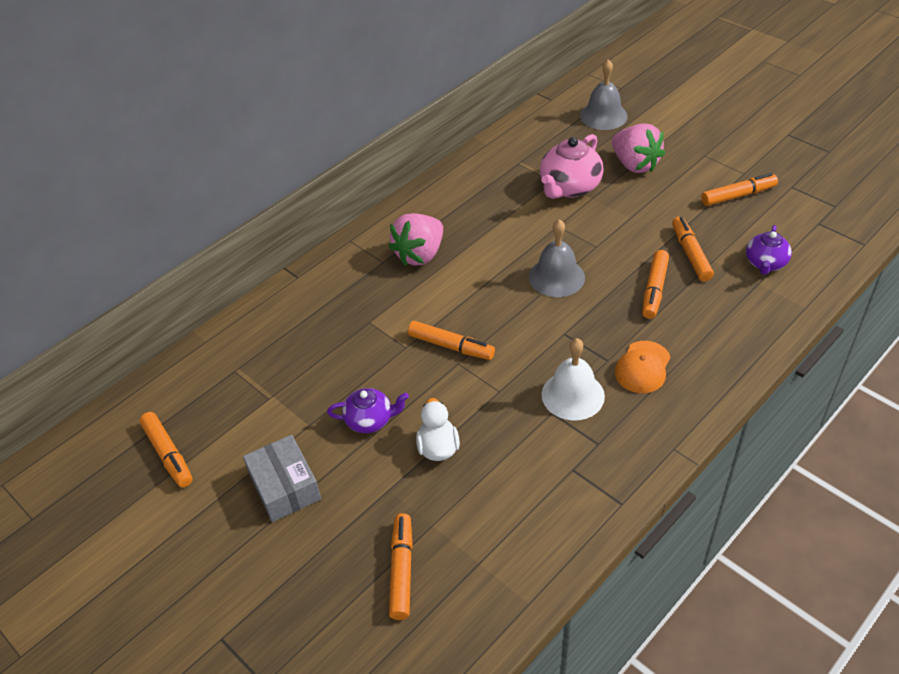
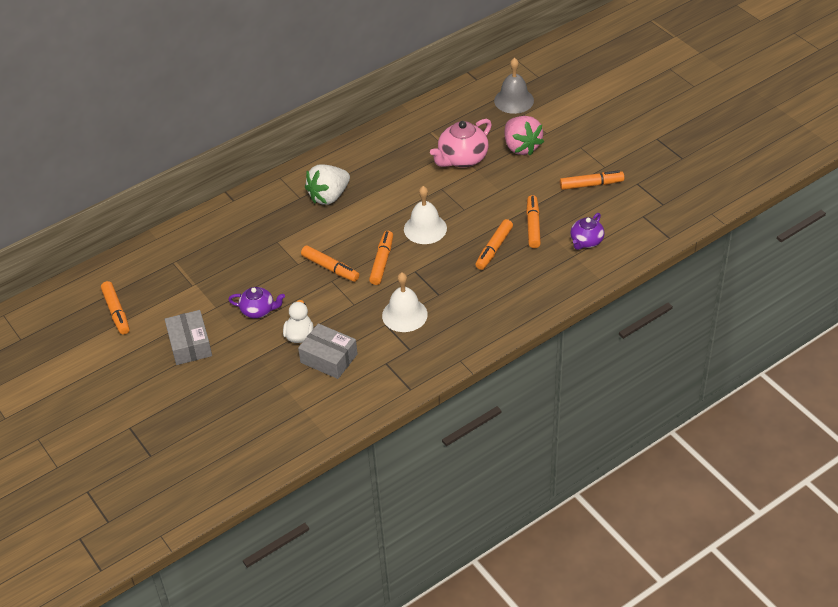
camera: 10 degrees right, 0 degrees up
(402, 570) = (253, 406): orange marker -> orange marker (382, 262)
(420, 255) = (329, 196): pink strawberry -> white strawberry
(490, 475) = (329, 358): none -> grey box
(556, 277) = (425, 228): grey bell -> white bell
(642, 367) = (461, 303): orange cap -> none

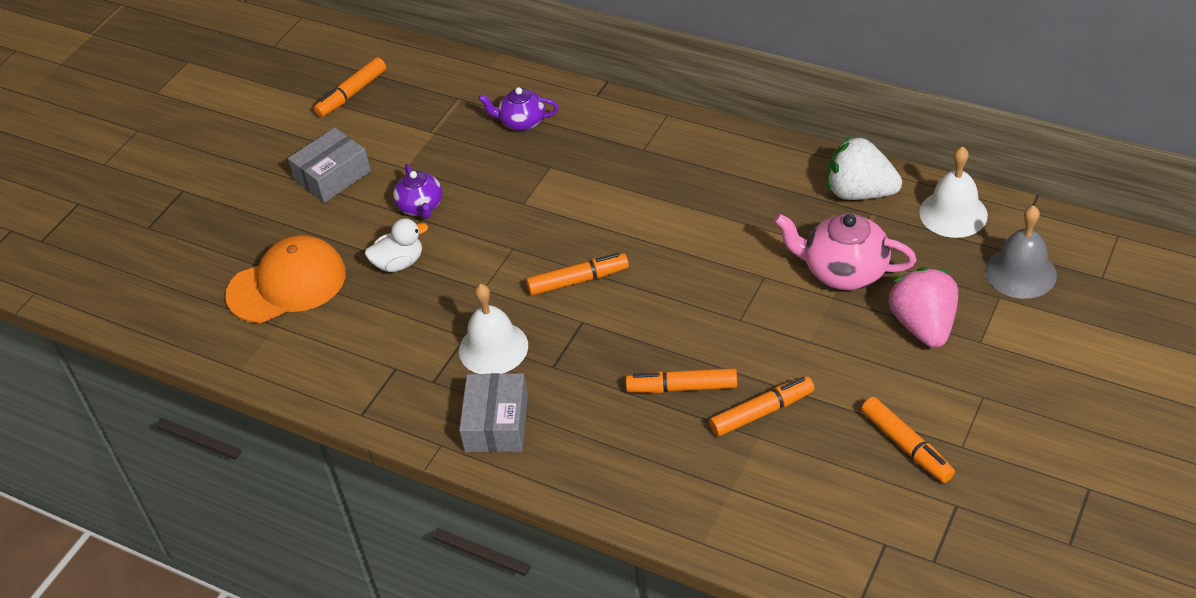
camera: 65 degrees right, 0 degrees up
(271, 394) = (287, 284): none -> orange cap
(329, 196) = (665, 174): white strawberry -> white strawberry (859, 192)
(329, 358) = (374, 308): grey box -> grey box (496, 423)
(330, 268) = (534, 236): orange marker -> none
(425, 228) = (671, 295): white bell -> white bell (953, 213)
(521, 147) = (923, 326): pink strawberry -> pink strawberry turned 135 degrees clockwise
(586, 241) = (773, 492): purple teapot -> purple teapot (521, 122)

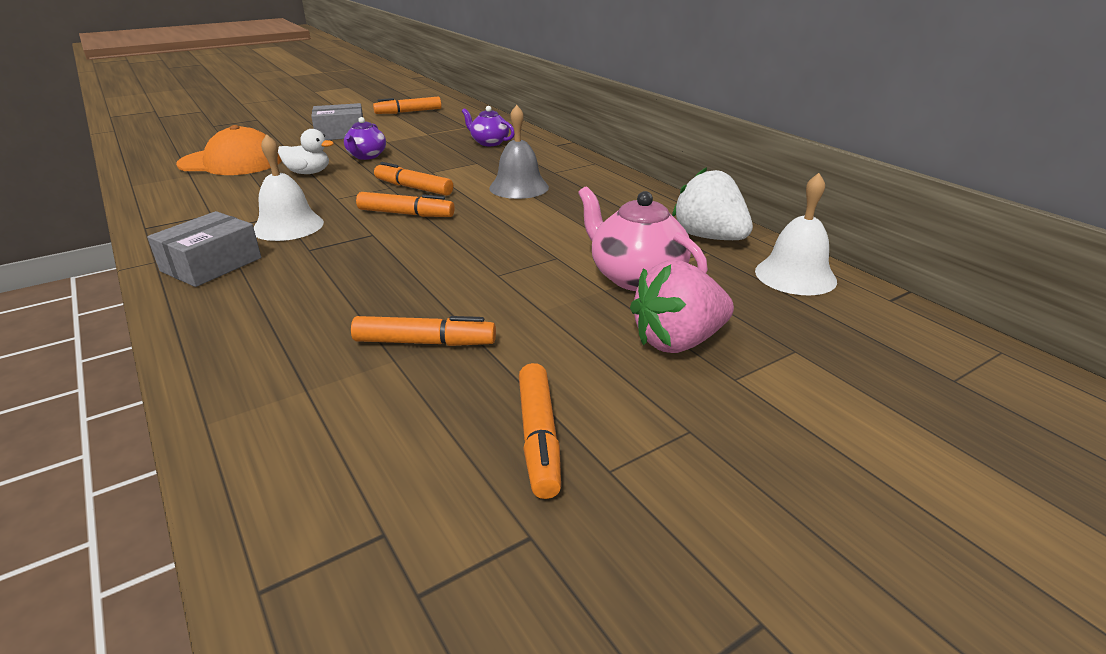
camera: 25 degrees right, 15 degrees down
(682, 387) = (382, 298): orange marker -> orange marker (413, 188)
(923, 326) = (678, 341): pink strawberry -> pink strawberry turned 135 degrees counterclockwise
(1020, 272) = (840, 340): grey bell -> grey bell (519, 187)

